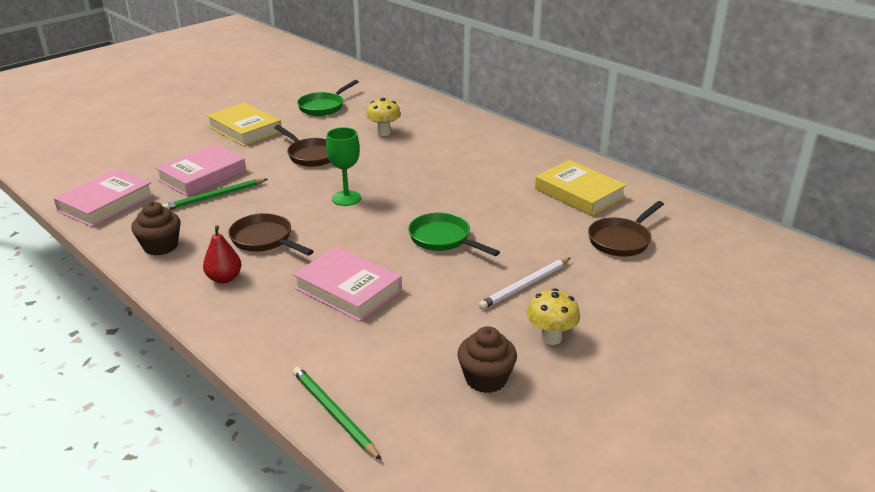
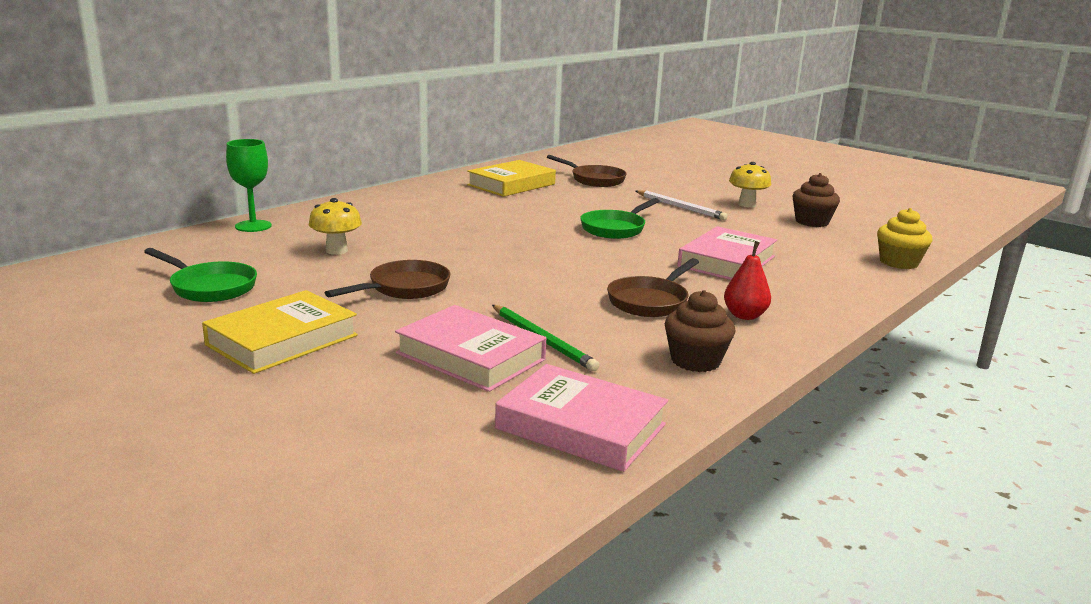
camera: 95 degrees left, 10 degrees down
(333, 413) = (898, 262): green pencil -> yellow cupcake
(346, 198) = (535, 266): green goblet -> green goblet (253, 226)

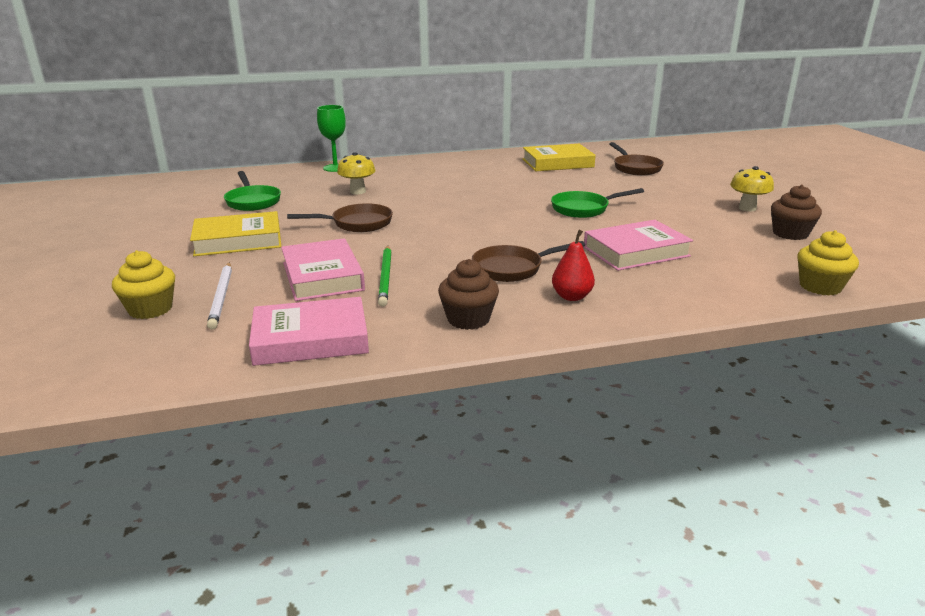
camera: 35 degrees right, 5 degrees up
(318, 453) = (150, 309): none -> yellow cupcake
(581, 427) = (310, 339): pink book -> pink book turned 75 degrees counterclockwise
(680, 207) = (675, 201): white pencil -> white pencil (222, 297)

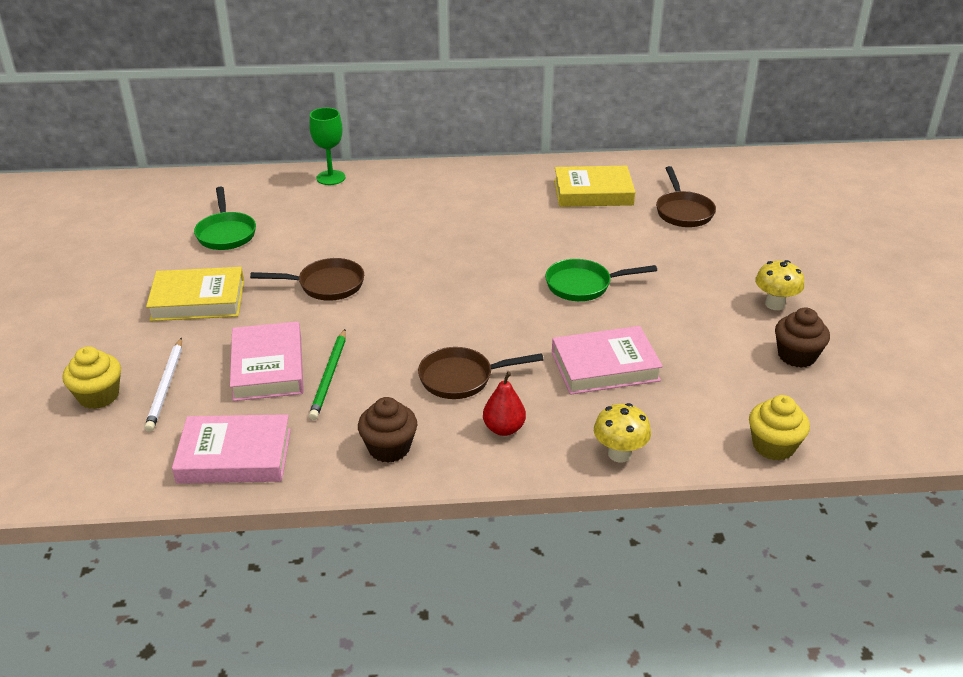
camera: 10 degrees right, 10 degrees up
(357, 191) = (343, 226): yellow mushroom -> yellow mushroom (619, 454)

